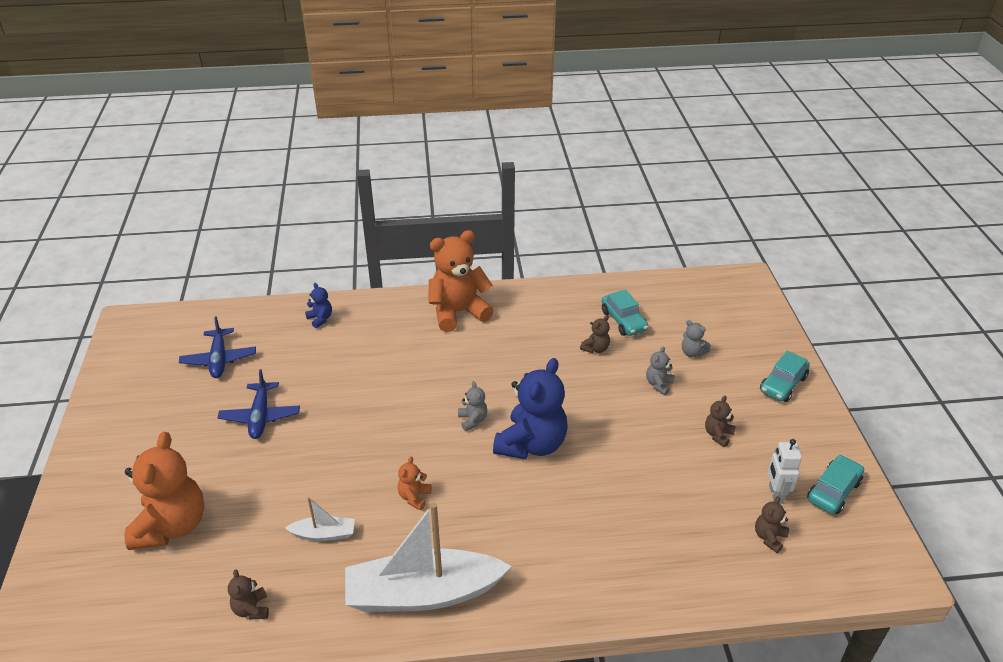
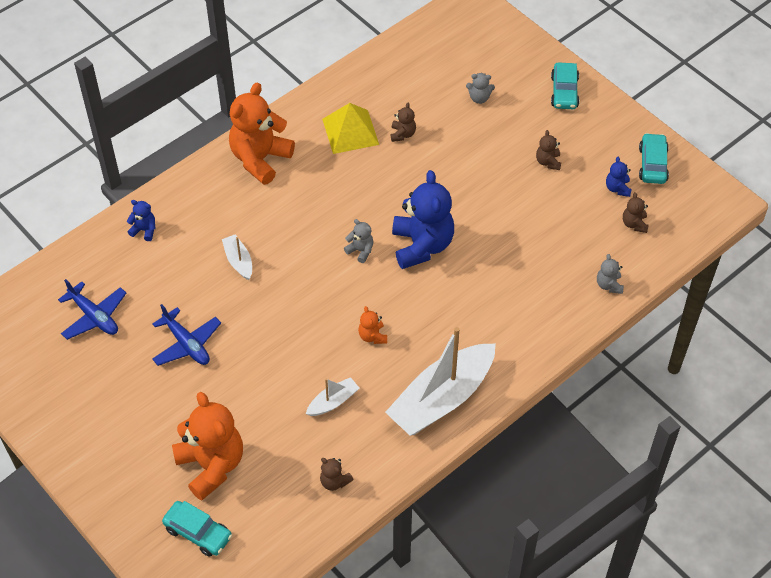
camera: 35 degrees left, 15 degrees up
(365, 376) = (238, 261): none -> white boat
(552, 326) = (350, 131): none -> yellow pyramid
(623, 321) = (404, 95): turquoise car -> turquoise car (198, 532)
(659, 384) = (475, 141): grey teddy bear -> grey teddy bear (609, 285)
(775, 494) = (617, 188): white robot -> blue teddy bear

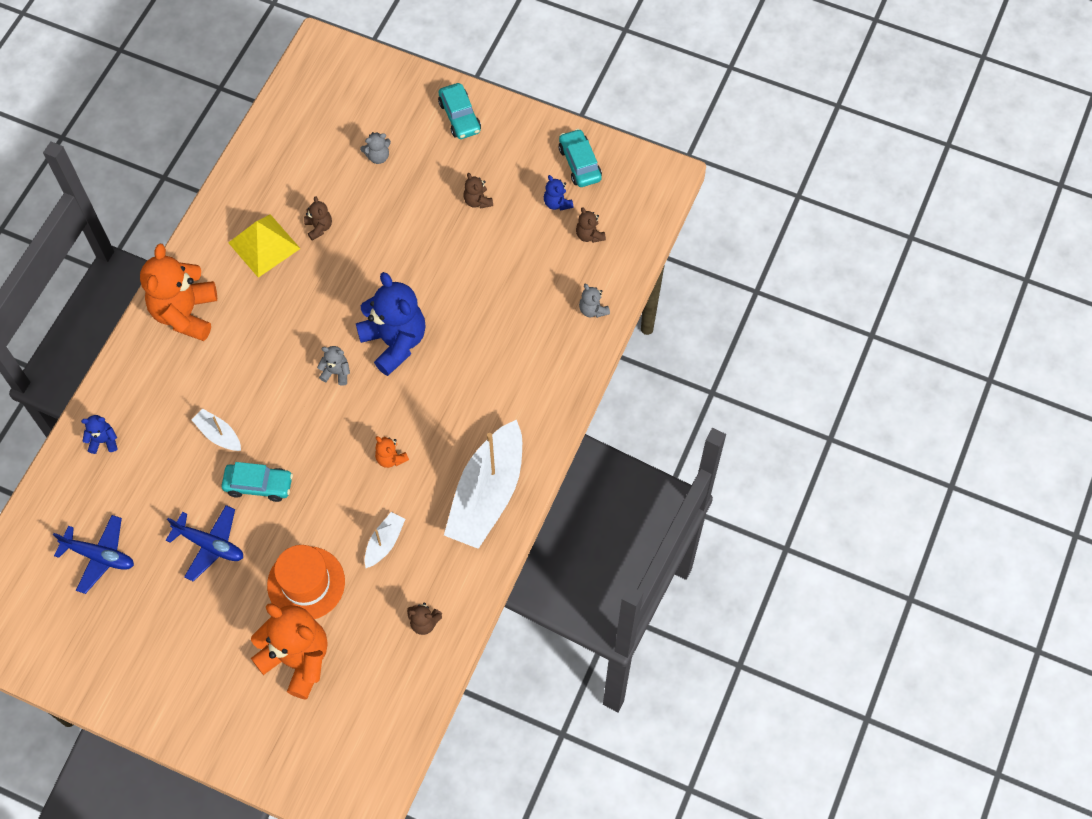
camera: 25 degrees left, 10 degrees up
(198, 532) = (318, 732): turquoise car -> turquoise car (259, 485)
(250, 407) = (306, 583): none -> orange hat

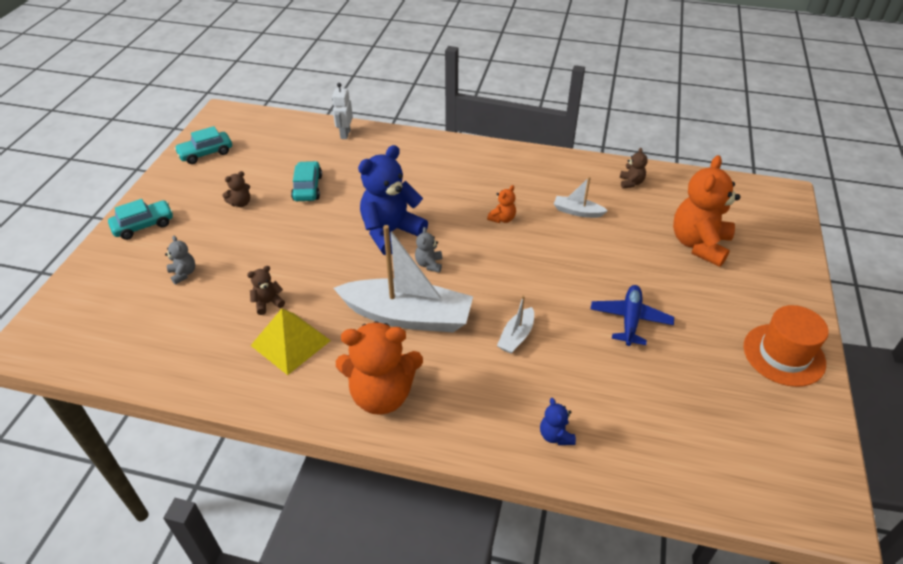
camera: 100 degrees left, 20 degrees down
(99, 556) = (683, 406): blue plane -> none
(259, 485) = (557, 297): turquoise car -> turquoise car (307, 188)
(306, 583) = (633, 250): orange hat -> orange hat (783, 355)
(487, 494) = (515, 166): white boat -> white boat (407, 316)
(557, 203) = (245, 160): blue teddy bear -> none
(589, 235) = (276, 142): brown teddy bear -> none
(593, 310) = (345, 134): grey teddy bear -> white robot

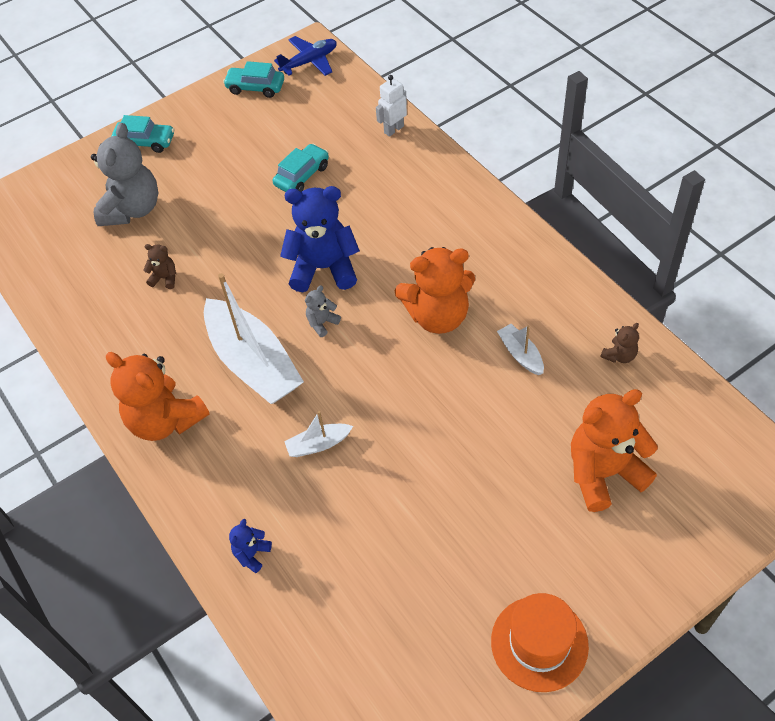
camera: 45 degrees right, 10 degrees up
(183, 273) = (132, 209): grey teddy bear -> grey teddy bear, size x2.27
(240, 203) = (234, 161): brown teddy bear -> none
(290, 343) = (147, 327): yellow pyramid -> none
(502, 219) = (438, 316): orange teddy bear -> orange teddy bear, size x2.27
(630, 320) = (435, 501): blue plane -> blue plane (309, 62)

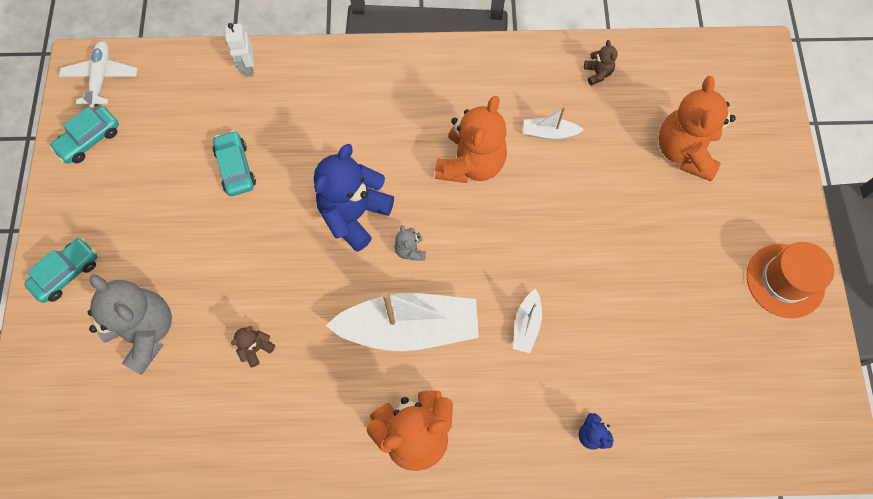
camera: 60 degrees left, 15 degrees up
(309, 62) = (101, 78): blue plane -> white plane

